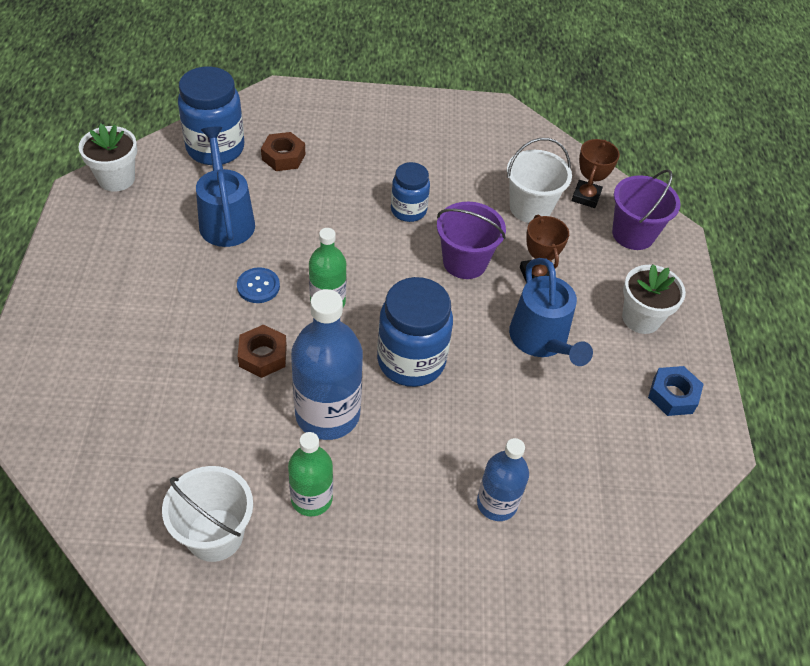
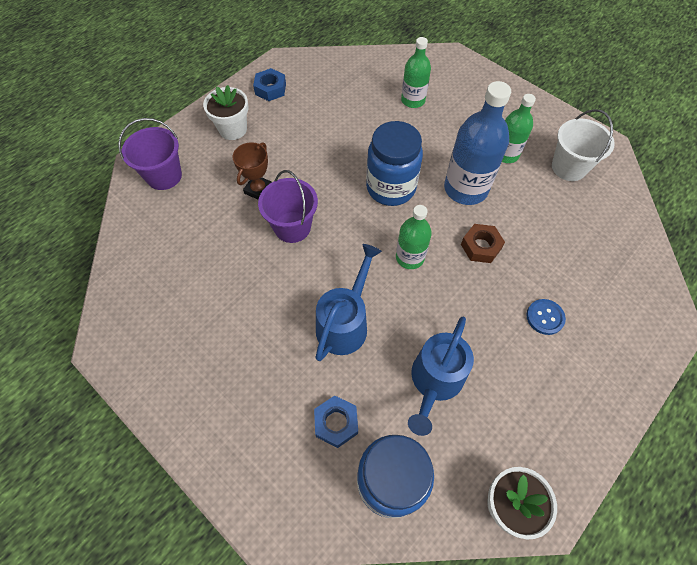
camera: 135 degrees left, 10 degrees up
(258, 286) = (450, 300): blue button -> blue button (545, 317)
(283, 157) = (336, 423): brown nut -> blue nut
(408, 210) = (287, 293): blue jar -> none
(497, 503) = (413, 100): blue bottle -> green bottle
(530, 208) = (201, 237): white bucket -> none
(541, 341) = (303, 152): blue watering can -> blue watering can (345, 323)
(586, 197) = (154, 220): brown trophy -> none

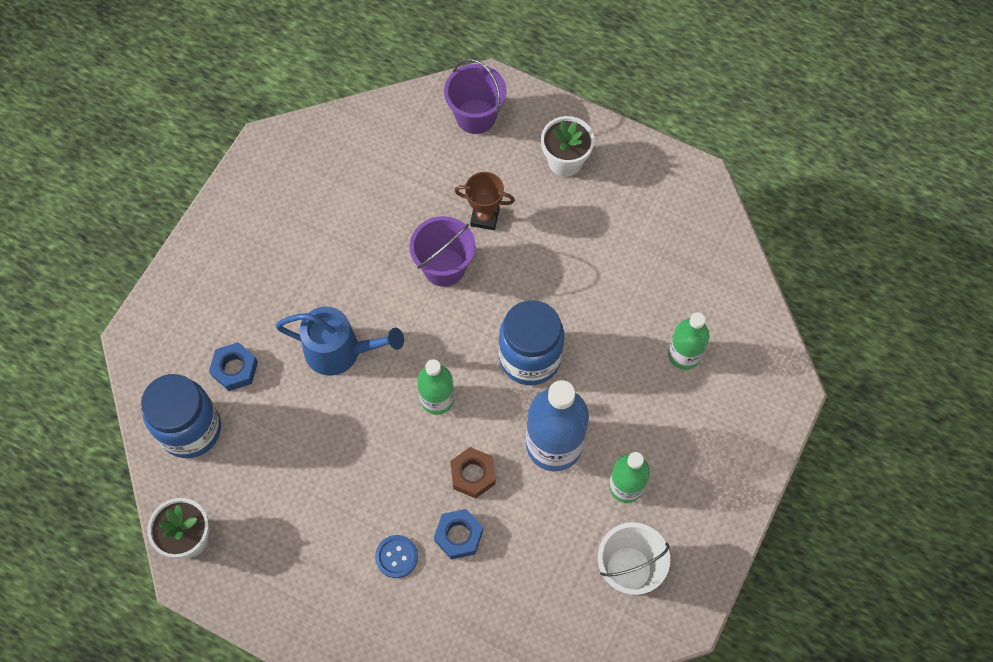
camera: 75 degrees right, 5 degrees up
(270, 89) = (645, 181): blue nut -> blue nut (458, 536)
(434, 382) = (295, 452): blue watering can -> none

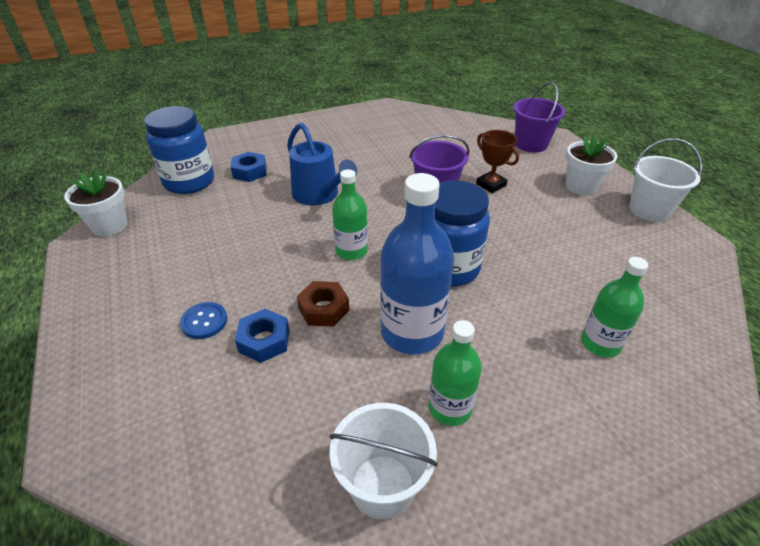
camera: 40 degrees right, 25 degrees down
(640, 158) = (649, 210): none -> white bucket

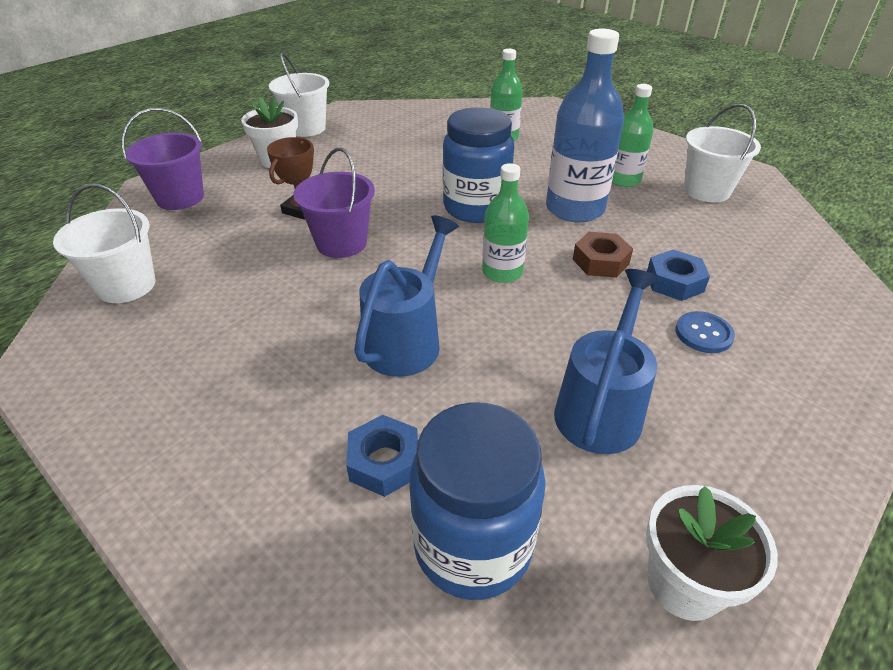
camera: 115 degrees left, 0 degrees up
(206, 243) = (601, 407): none -> blue watering can
(436, 125) = (126, 285): none -> white bucket

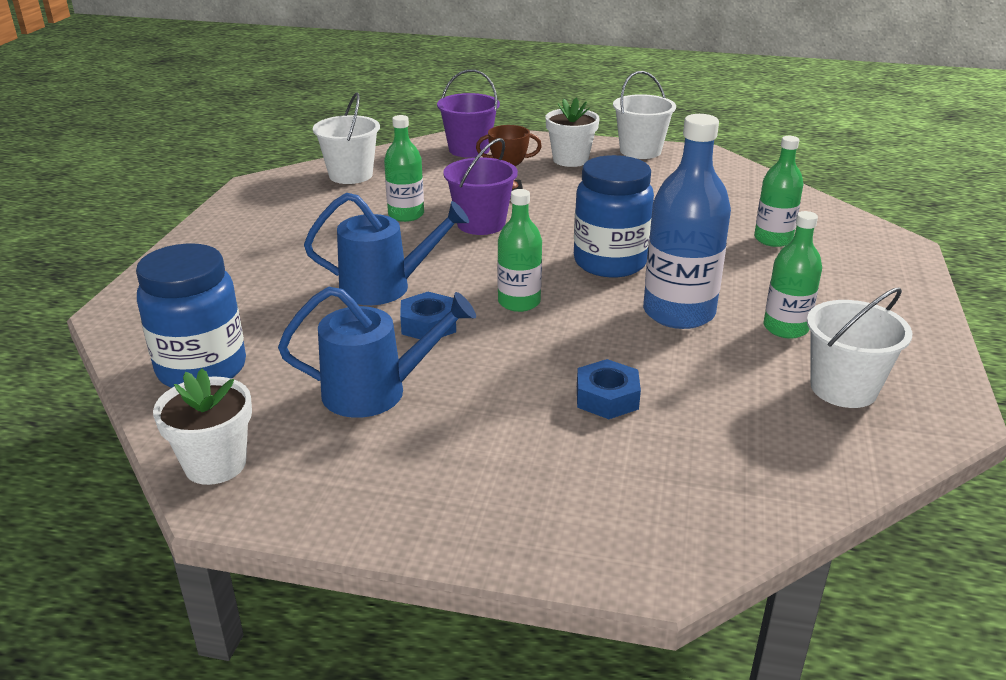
camera: 60 degrees right, 10 degrees down
(269, 279) = (406, 215): none -> green bottle
(384, 462) = (254, 316): blue nut -> blue nut (428, 324)
(600, 261) = (595, 348): brown nut -> none
(703, 334) = (532, 429): blue button -> none

